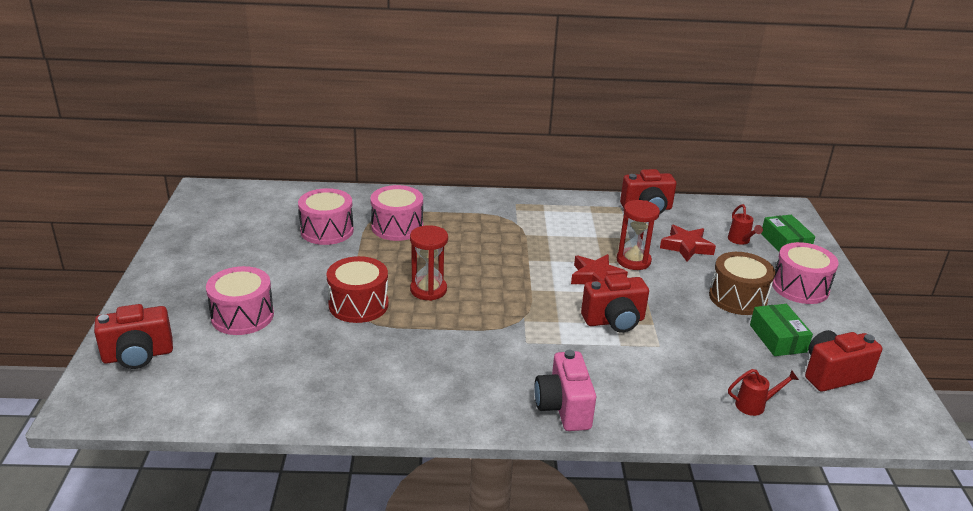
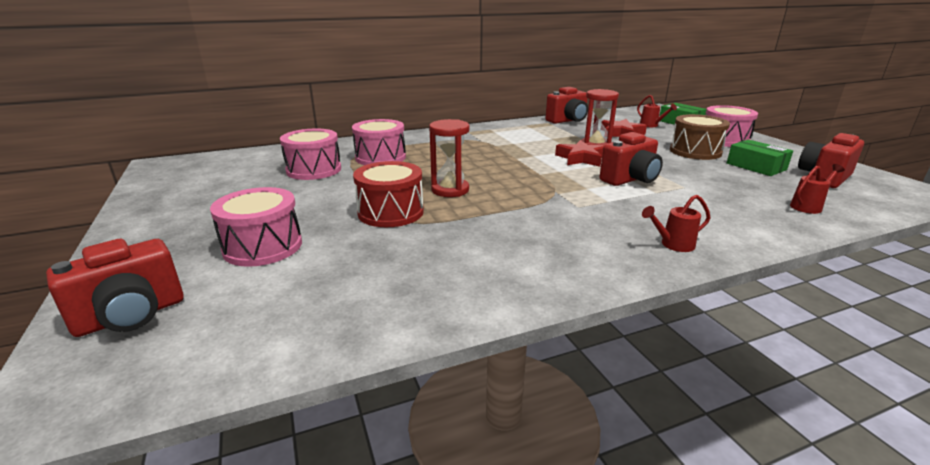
camera: 20 degrees left, 5 degrees down
(563, 408) = (673, 245): pink camera -> red watering can

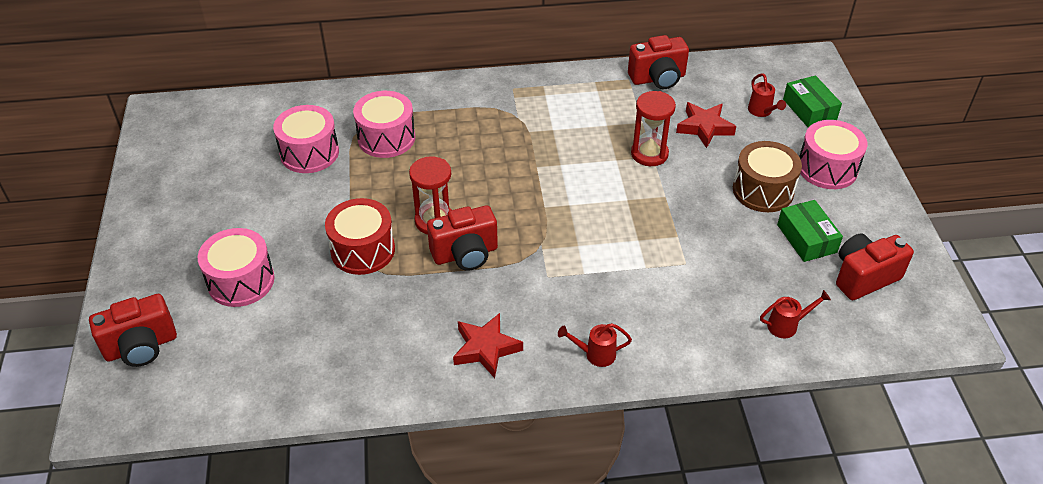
camera: 15 degrees right, 20 degrees up
(581, 158) = (612, 181): red star -> red star (486, 348)
(630, 179) = (636, 237): red camera -> red camera (465, 254)

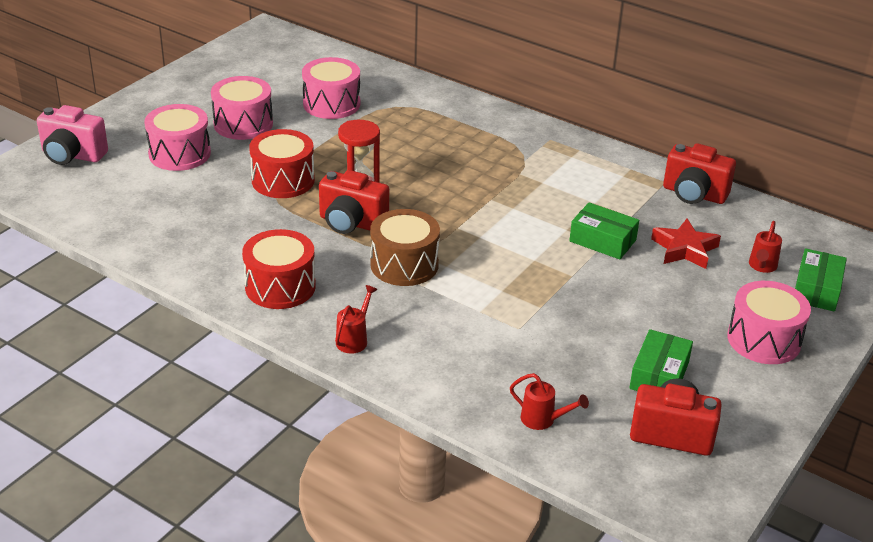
camera: 40 degrees right, 10 degrees down
(141, 347) = (72, 155): red camera -> pink camera
(386, 138) = (400, 122): pink drum -> pink drum (243, 124)
(486, 348) = (280, 286): red star -> red drum
(595, 354) = (354, 339): red watering can -> red watering can turned 75 degrees clockwise
(649, 154) = (602, 240): red hourglass -> green box
(763, 190) = (671, 320): brown drum -> brown drum (404, 264)

